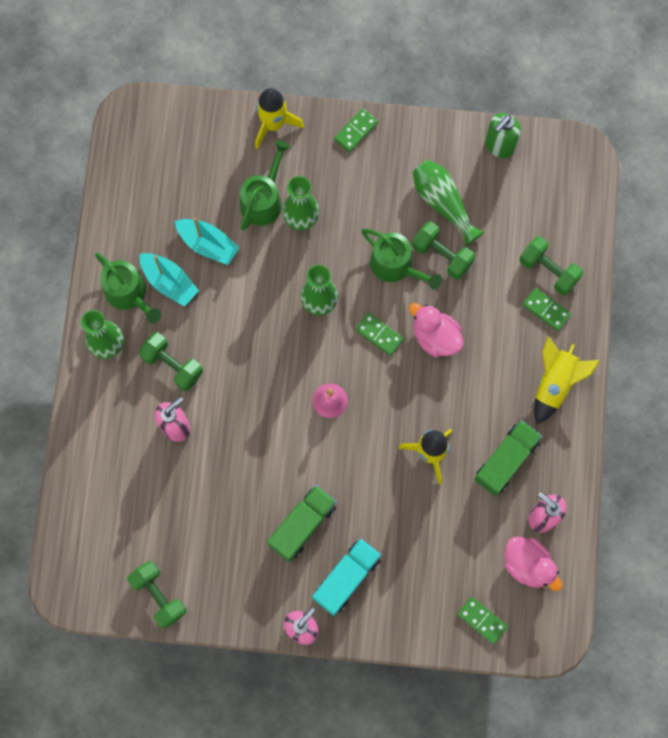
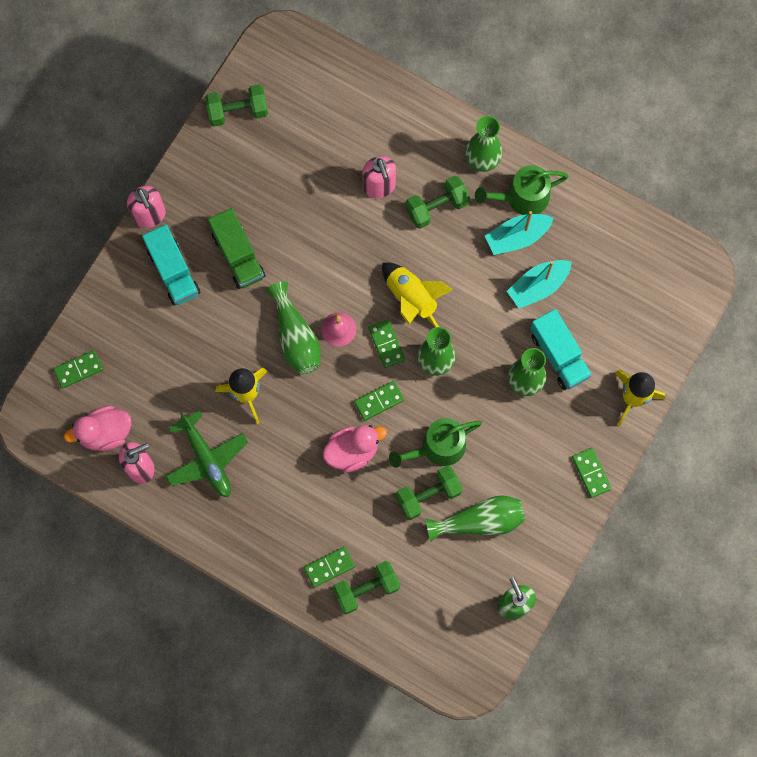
camera: 115 degrees right, 0 degrees up
(263, 200) = (559, 355): green watering can -> turquoise truck
(324, 352) = (386, 344): none -> green domino
(355, 435) = (295, 337): none -> green vase
(505, 460) = (207, 459): green truck -> green plane
(555, 383) = (255, 540): yellow rocket -> yellow rocket (411, 298)

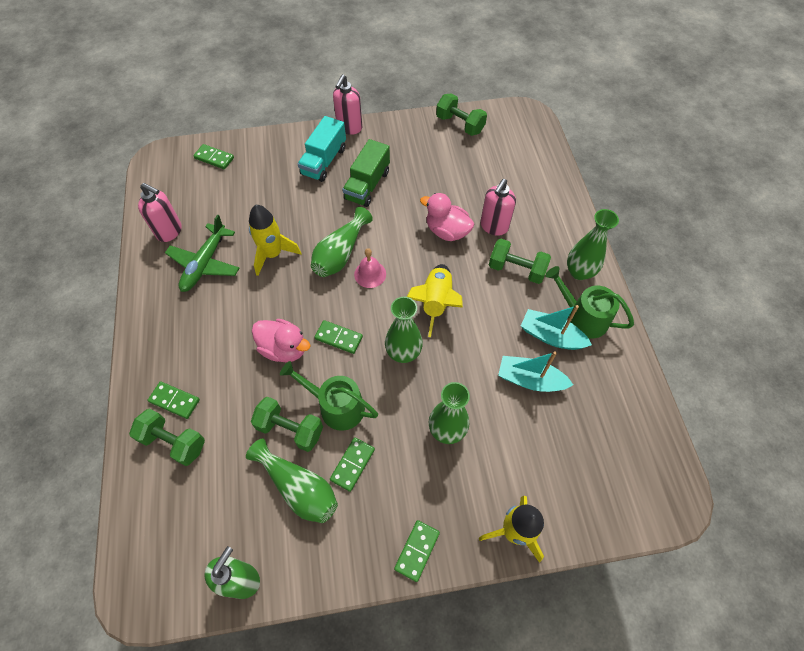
camera: 50 degrees right, 15 degrees down
(105, 433) = (180, 198): pink duck -> pink duck (447, 231)
(386, 344) = (386, 311): green domino -> green domino (352, 464)
(559, 355) = (492, 439): turquoise truck -> none

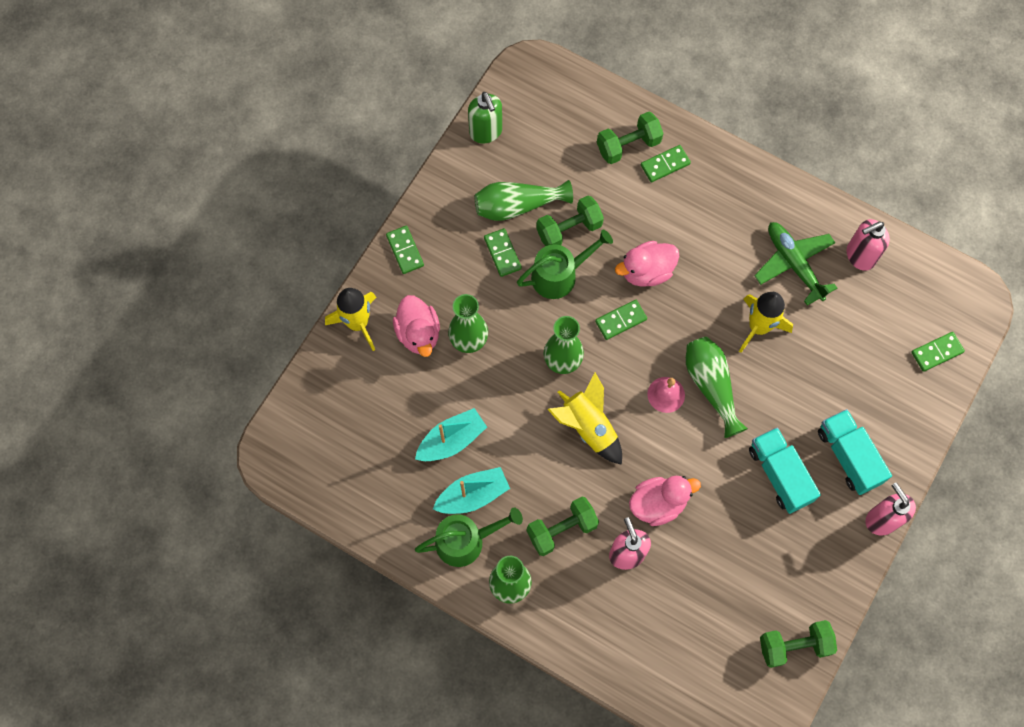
camera: 130 degrees right, 10 degrees up
(367, 185) = (779, 474): green truck -> turquoise truck
(476, 473) = (418, 333): none -> pink duck

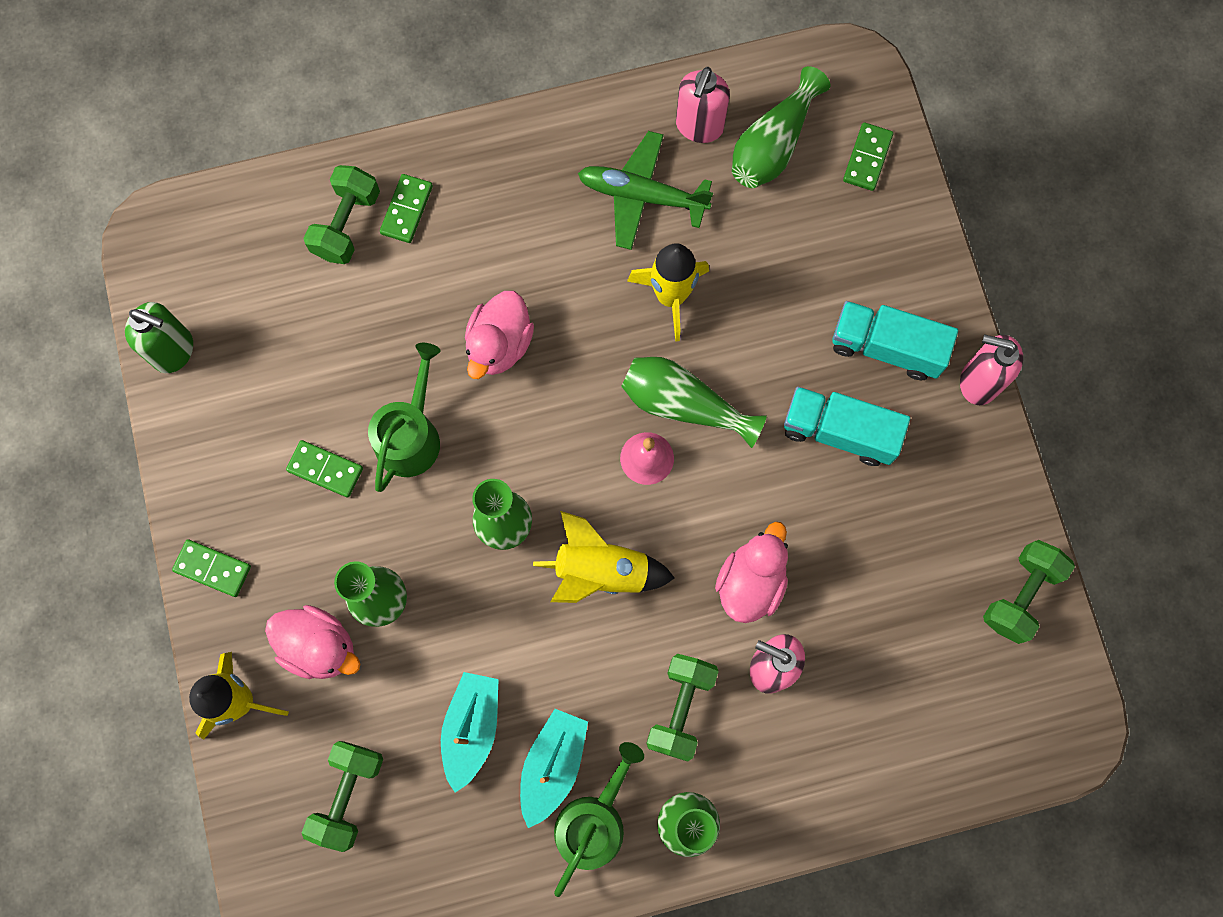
camera: 45 degrees left, 5 degrees up
(517, 206) = (290, 401): green vase -> green vase (773, 145)
(569, 230) = (372, 376): green dumbbell -> green dumbbell (348, 794)
(620, 320) = (523, 423): green domino -> none

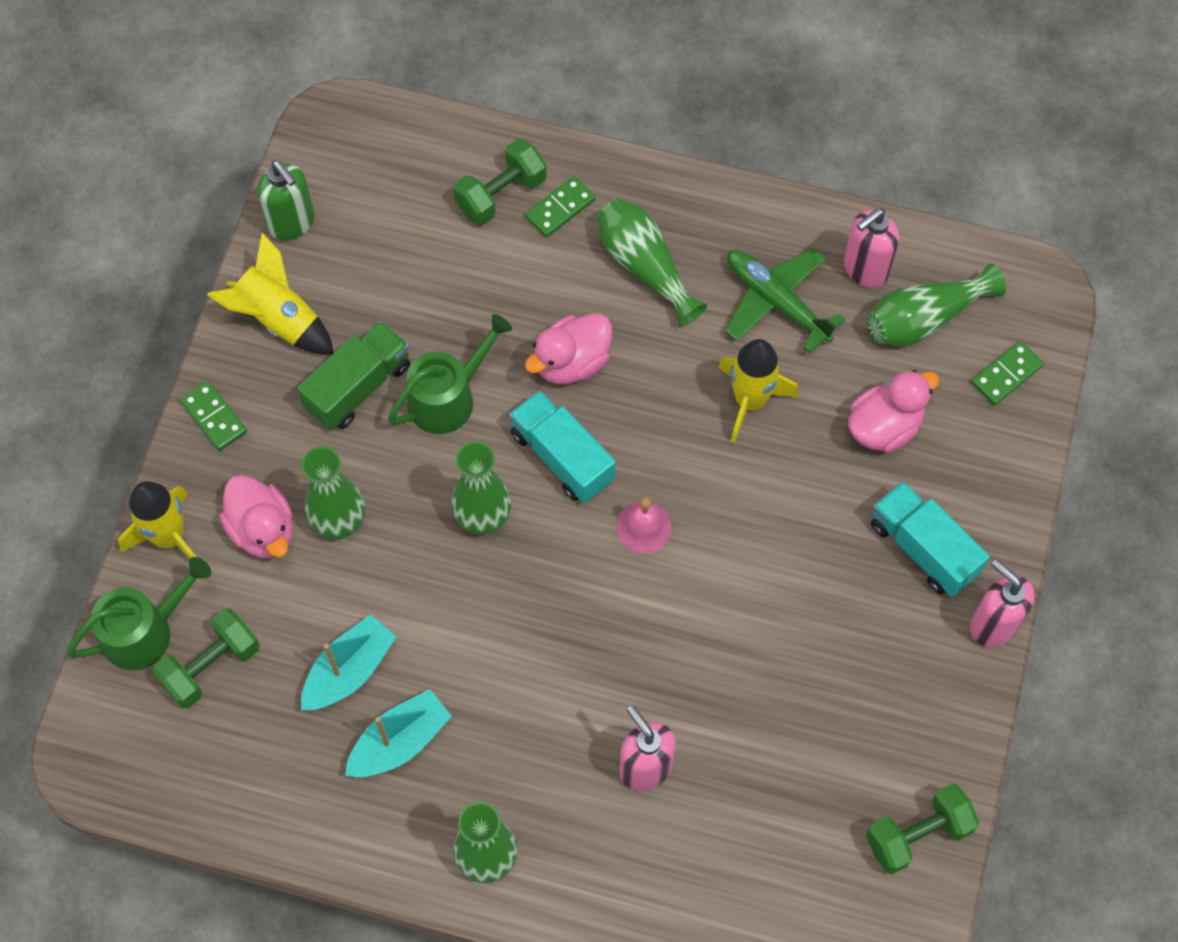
camera: 30 degrees right, 10 degrees down
(325, 469) = (358, 387): green domino -> green truck
(593, 822) = (405, 811): green watering can -> green watering can (145, 631)
(601, 571) = (544, 601): yellow rocket -> yellow rocket (279, 319)
(680, 708) = (542, 757): green dumbbell -> none
(683, 405) = (704, 499): green vase -> green vase (644, 267)
(750, 582) = (672, 684): pink duck -> pink duck (884, 427)
(839, 432) = (833, 599): turquoise truck -> turquoise truck (562, 457)

